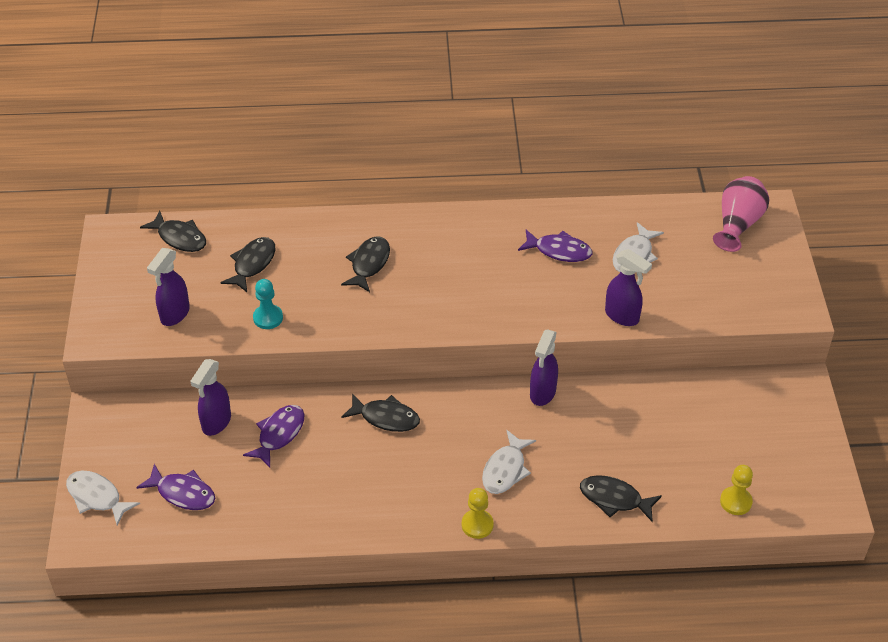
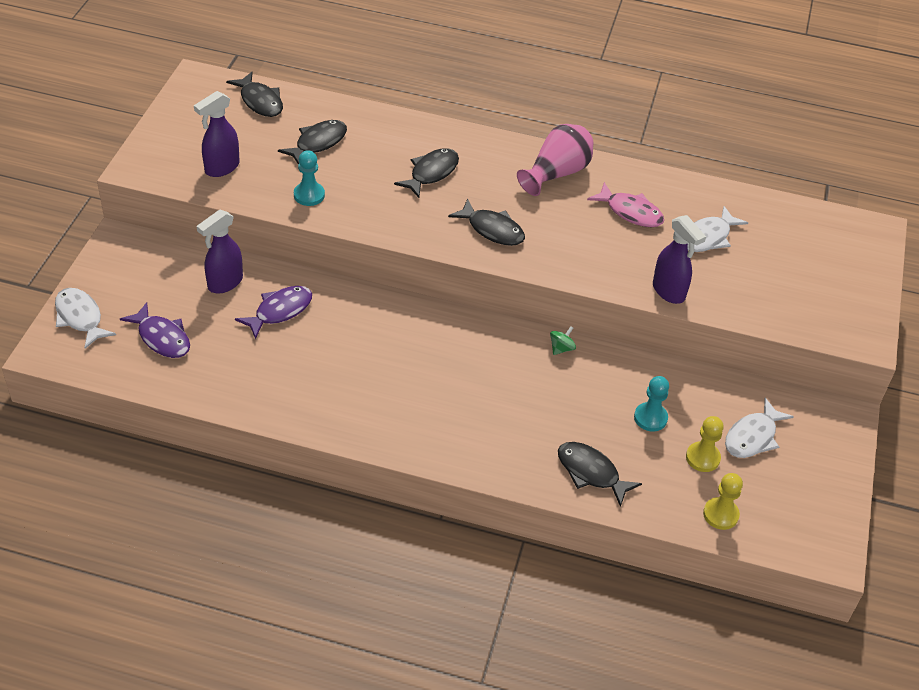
camera: 15 degrees right, 0 degrees up
(386, 418) = (391, 326): black fish -> black fish (492, 229)
(477, 525) = (436, 454): yellow pawn -> yellow pawn (702, 458)
(505, 469) = (490, 410): white fish -> white fish (752, 437)
(542, 393) = (561, 348): purple spray bottle -> green spinning top
(559, 251) = (630, 212): purple fish -> pink fish
(644, 434) = (650, 418): none -> turquoise pawn
(737, 224) = (832, 237): pink vase -> pink vase (556, 173)

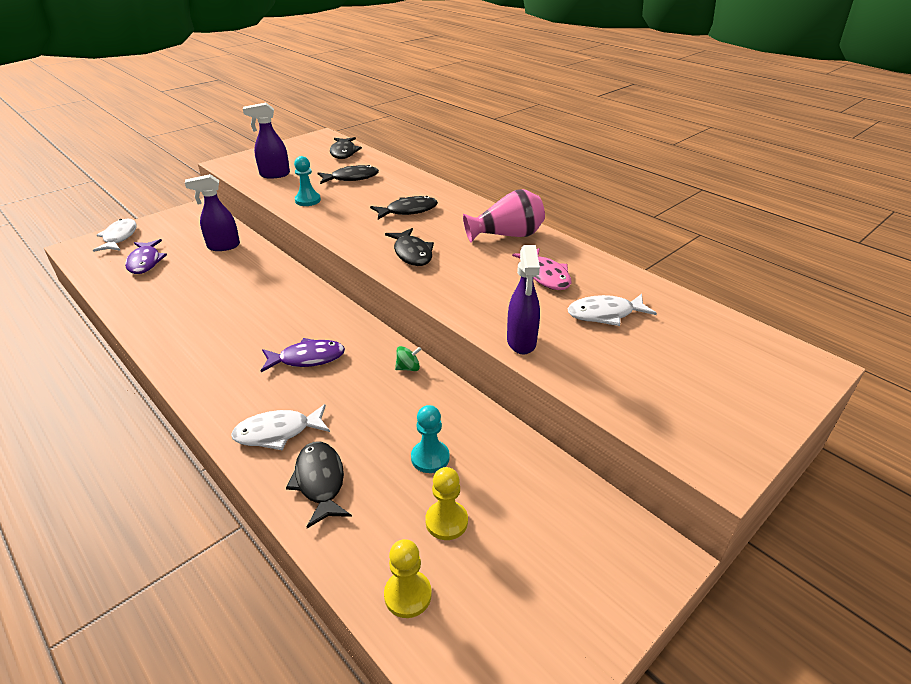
camera: 35 degrees right, 10 degrees down
(280, 311) = (234, 272): purple fish -> purple fish (307, 358)
(752, 437) = (524, 525): white fish -> white fish (278, 432)

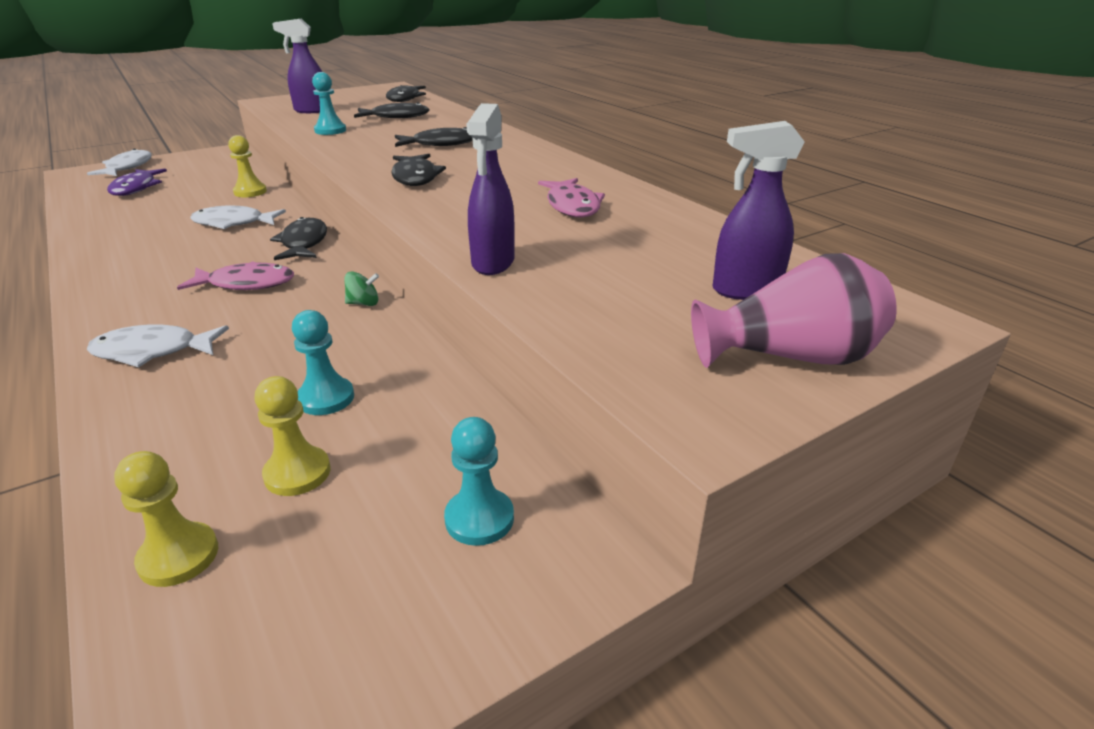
camera: 10 degrees right, 5 degrees down
(223, 246) = (231, 181): purple spray bottle -> purple spray bottle (745, 290)
(248, 258) = (250, 192): none -> yellow pawn
(307, 358) = (246, 284): purple fish -> pink fish
(320, 482) = (163, 408): black fish -> black fish (303, 243)
(507, 235) = (547, 170): pink vase -> pink vase (790, 357)
(580, 538) = (479, 518): none -> turquoise pawn
(605, 314) = (629, 246): white fish -> white fish (233, 223)

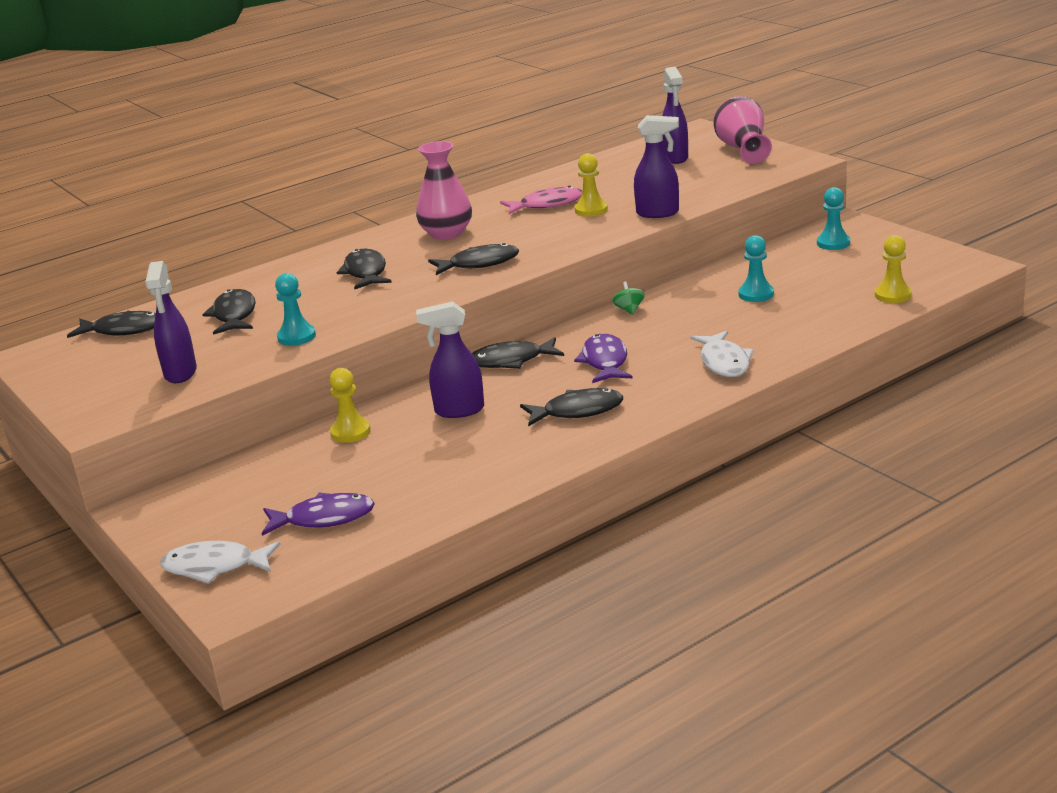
camera: 90 degrees left, 5 degrees down
(160, 267) = (577, 411): none -> black fish
(233, 223) = (458, 410): white fish -> purple spray bottle
(246, 284) = (605, 362): pink fish -> purple fish
(297, 473) = (824, 285): yellow pawn -> yellow pawn (591, 210)
(514, 167) = (446, 233): none -> pink vase

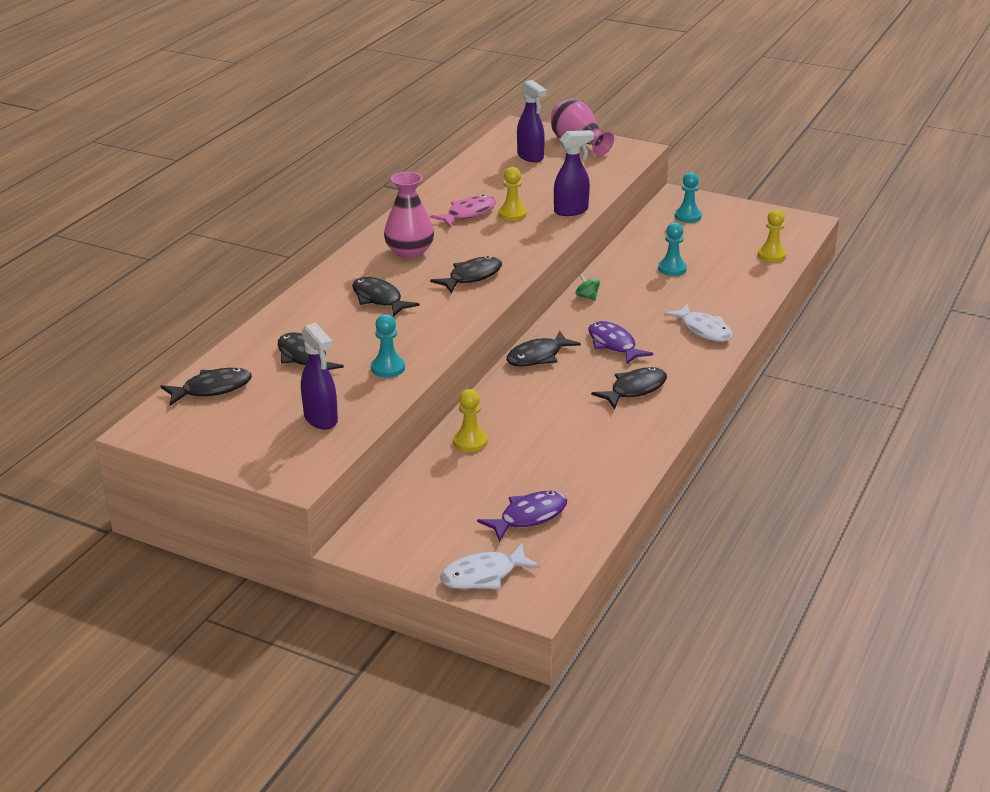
camera: 30 degrees left, 5 degrees up
(458, 410) = (540, 406): purple spray bottle -> none

